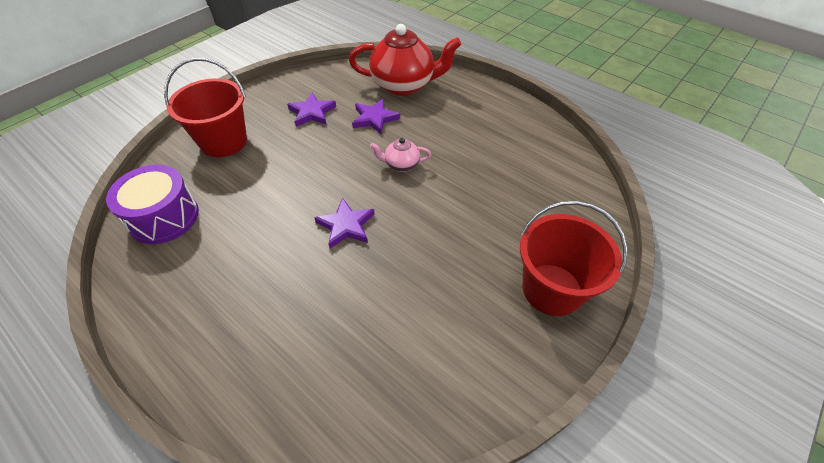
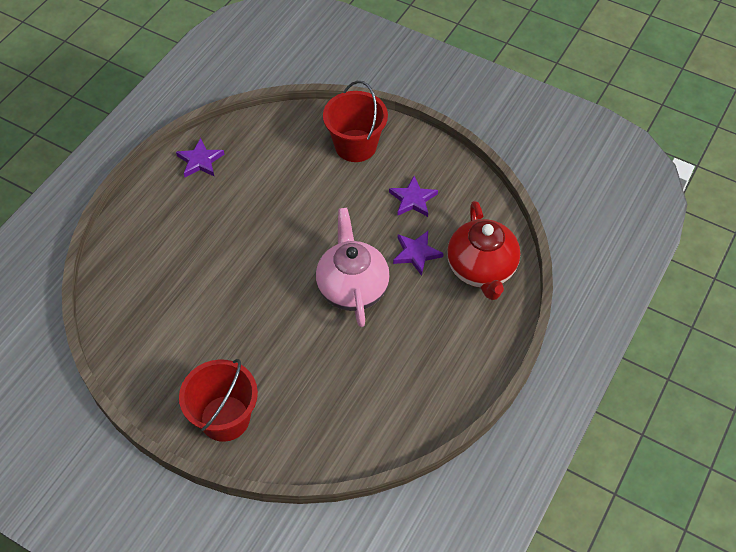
camera: 80 degrees right, 5 degrees up
(164, 217) = (262, 139): purple drum -> none
(346, 225) = (271, 260): purple star -> purple star (200, 161)
(401, 165) = (352, 288): pink teapot -> pink teapot, size x2.15

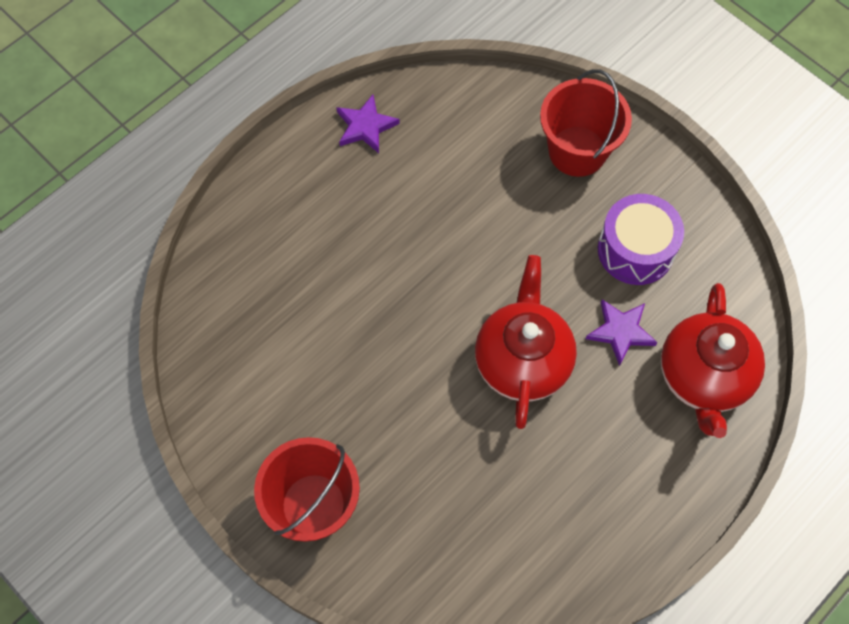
camera: 15 degrees right, 10 degrees up
(352, 288) = (522, 361): pink teapot -> red teapot
(413, 199) = (635, 250): purple star -> purple drum

